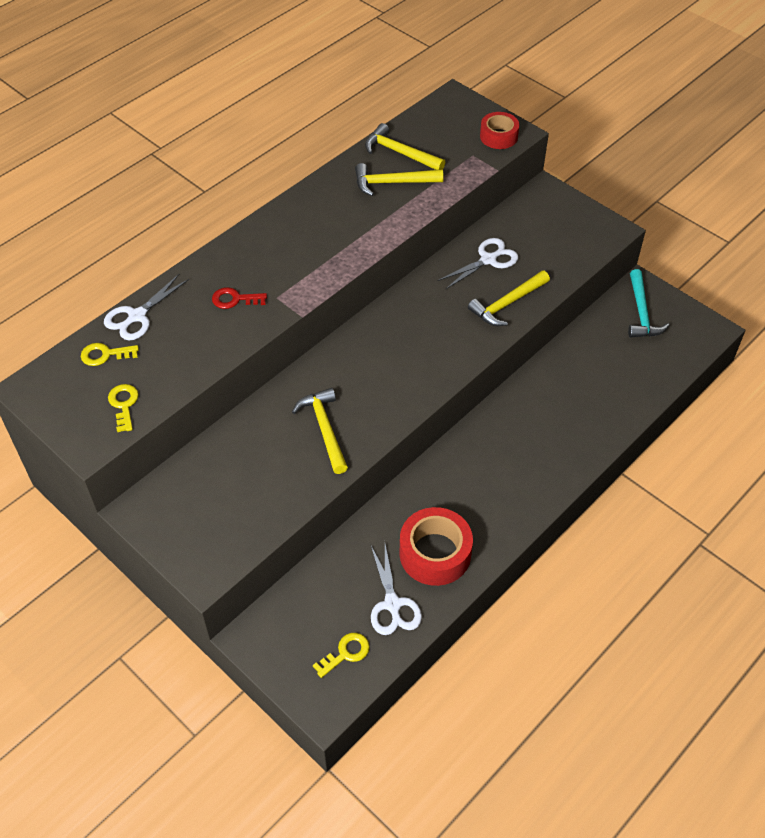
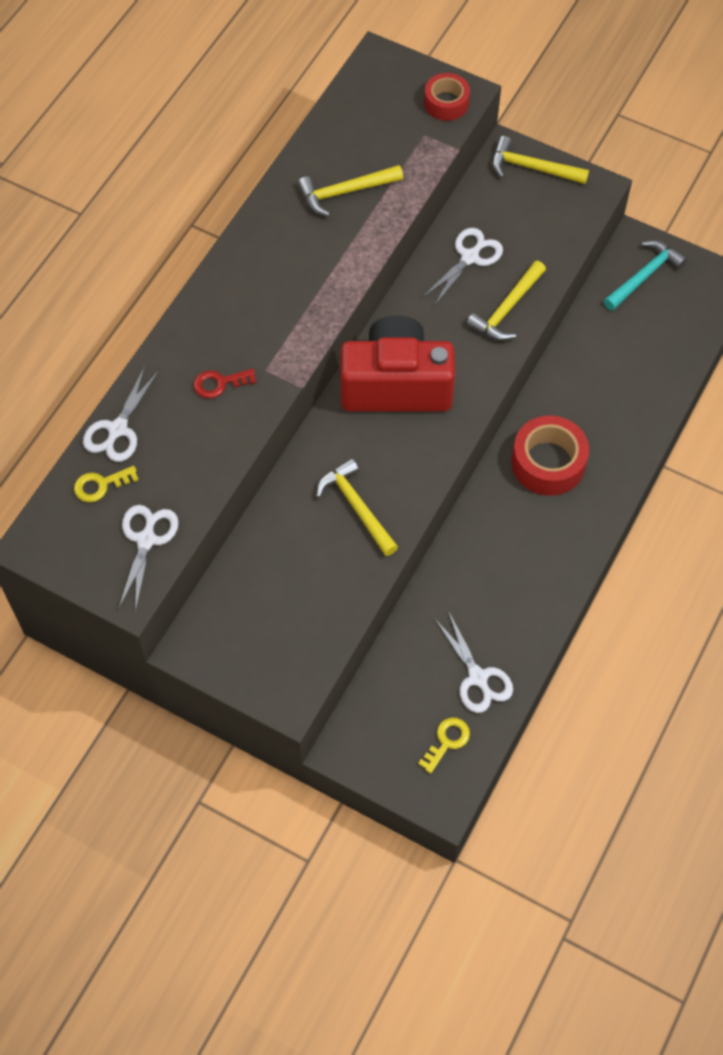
camera: 15 degrees left, 10 degrees up
(124, 405) = (146, 540): yellow key -> white scissors
(392, 342) = (396, 385): none -> red camera
(400, 152) = (340, 149): yellow hammer -> yellow hammer (532, 167)
(435, 553) = (504, 611): red tape -> red tape (548, 463)
(641, 312) = (644, 276): turquoise hammer -> turquoise hammer turned 120 degrees counterclockwise

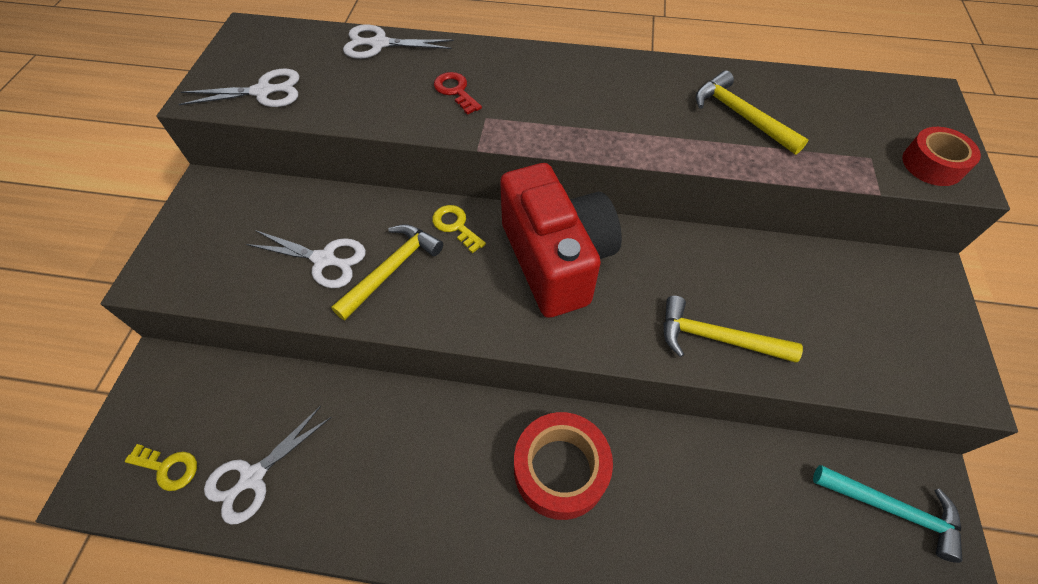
camera: 70 degrees right, 5 degrees down
(101, 485) = (317, 50): yellow key -> yellow key (455, 226)
(470, 257) = (761, 279): white scissors -> white scissors (324, 259)
(532, 167) = (931, 305): yellow hammer -> none

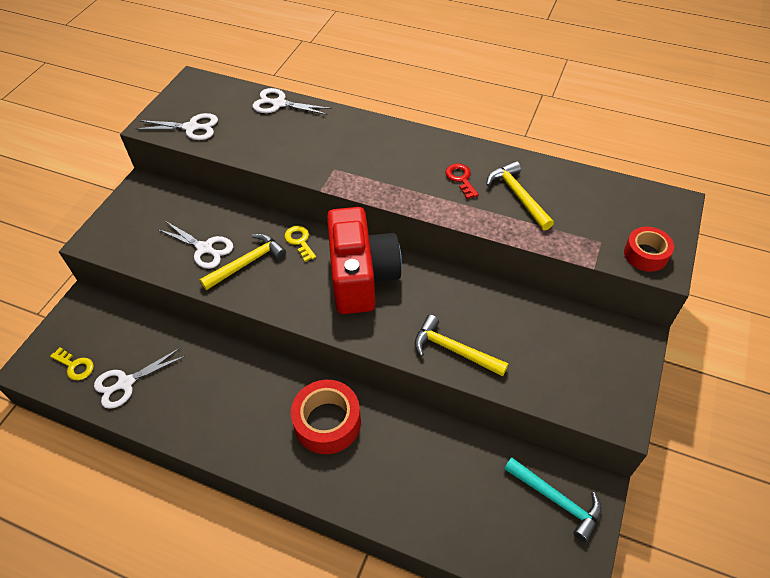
camera: 15 degrees right, 5 degrees down
(455, 91) = (320, 146): red key -> red key (461, 179)

